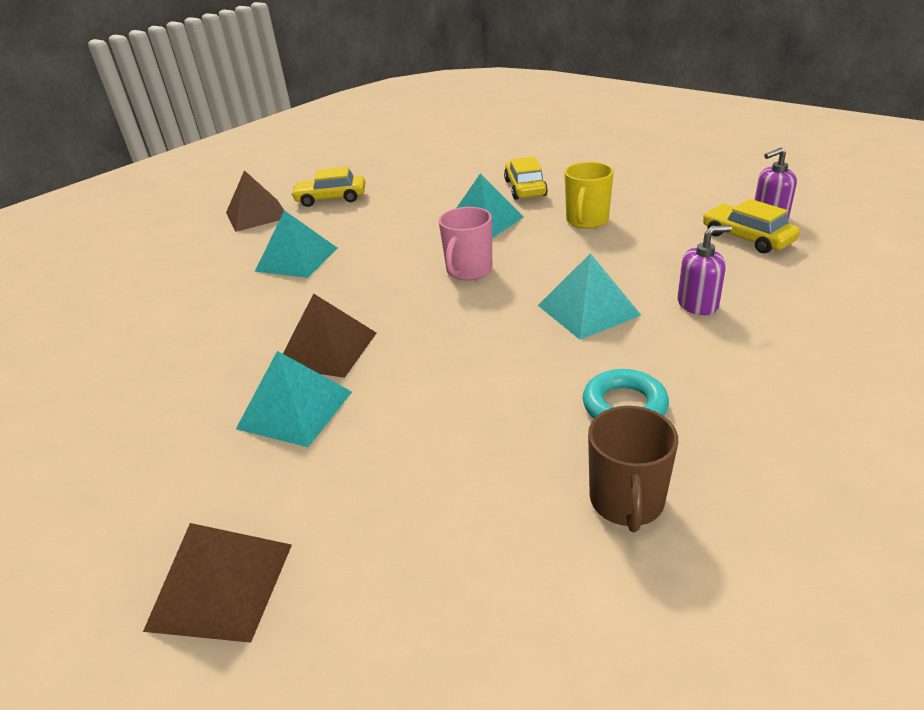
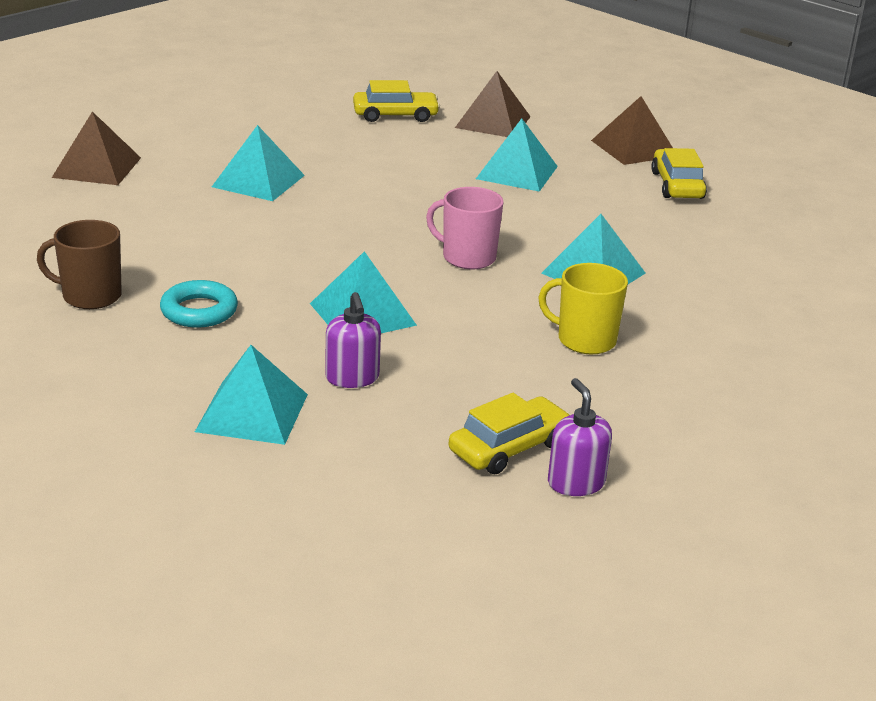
camera: 85 degrees right, 5 degrees down
(327, 349) = (339, 190): brown pyramid -> brown pyramid (493, 122)
(525, 188) = (700, 308): yellow car -> yellow car (395, 115)
(787, 346) = (252, 412): none -> turquoise pyramid

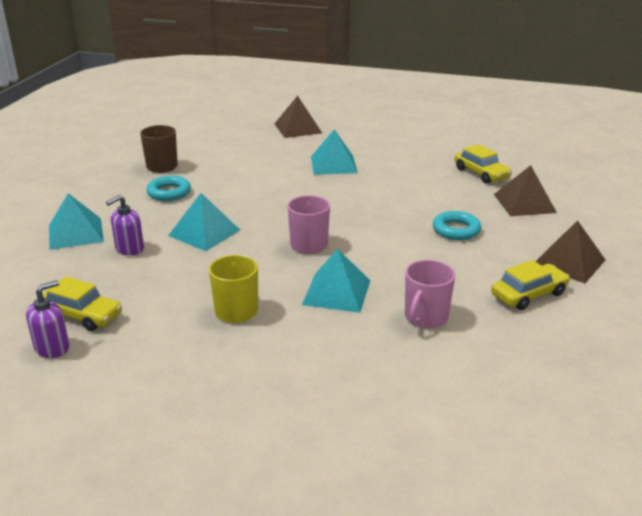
camera: 65 degrees right, 0 degrees up
(516, 172) = (456, 230): turquoise pyramid -> turquoise ring
(681, 244) = (425, 318): none -> pink mug

